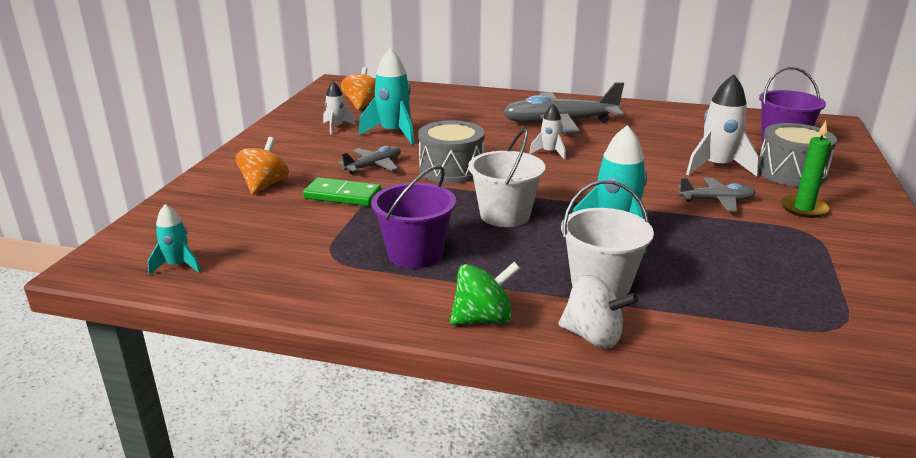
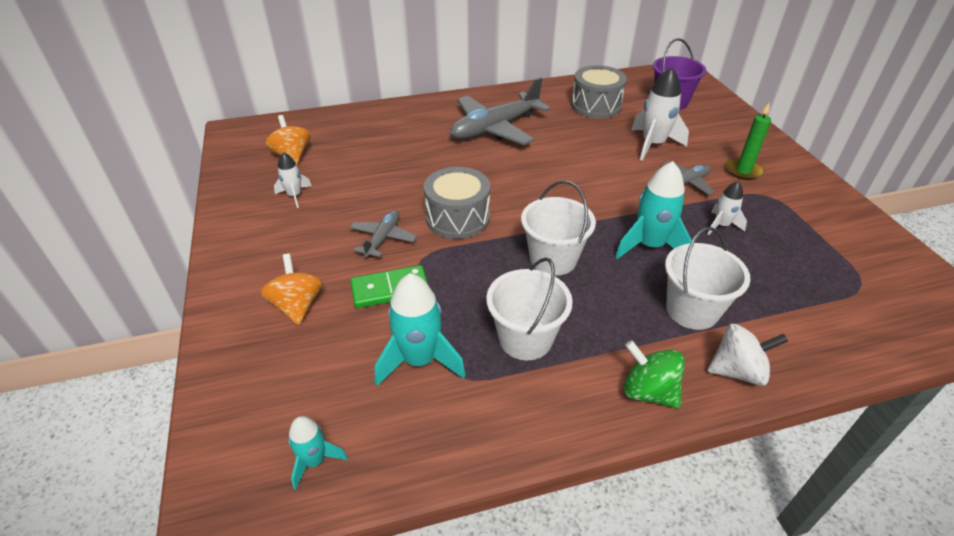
camera: 30 degrees left, 15 degrees up
(393, 133) = (360, 187): turquoise rocket -> turquoise rocket (419, 360)
(415, 254) = (525, 339): purple bucket -> white bucket
(483, 319) = (648, 391): green spinning top -> green spinning top turned 90 degrees counterclockwise
(549, 153) = (519, 168): white rocket -> white rocket (721, 225)
(791, 172) = (704, 134): grey drum -> grey drum (596, 105)

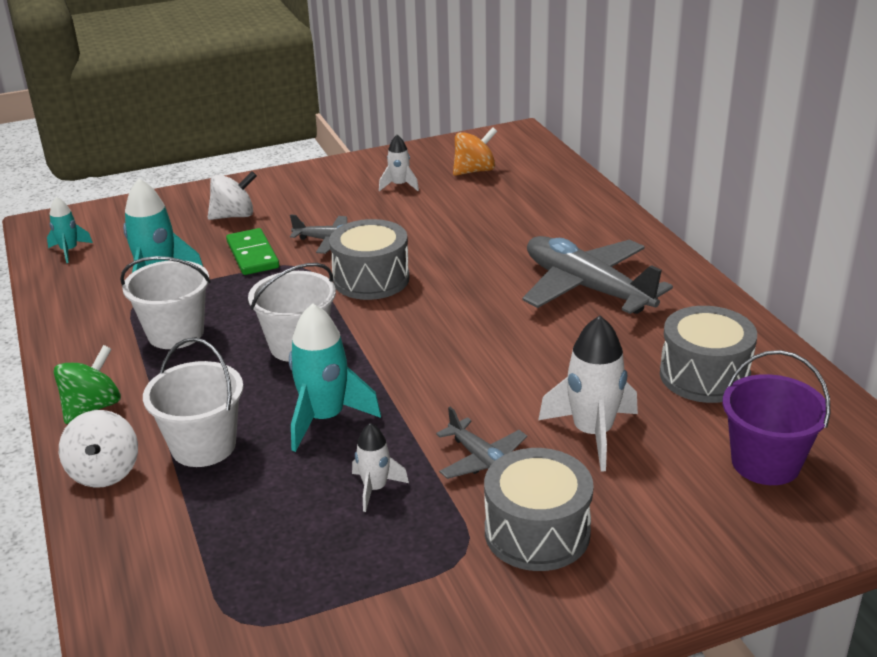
camera: 85 degrees right, 10 degrees down
(297, 306) = (234, 216): orange spinning top -> white spinning top
(743, 171) = (537, 532): green candle -> grey drum

